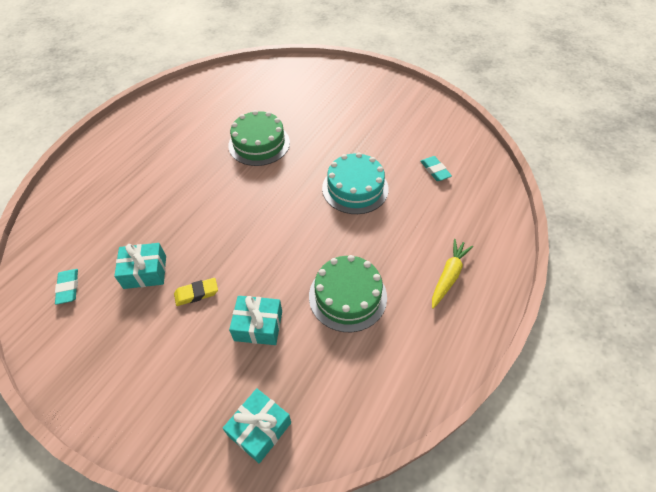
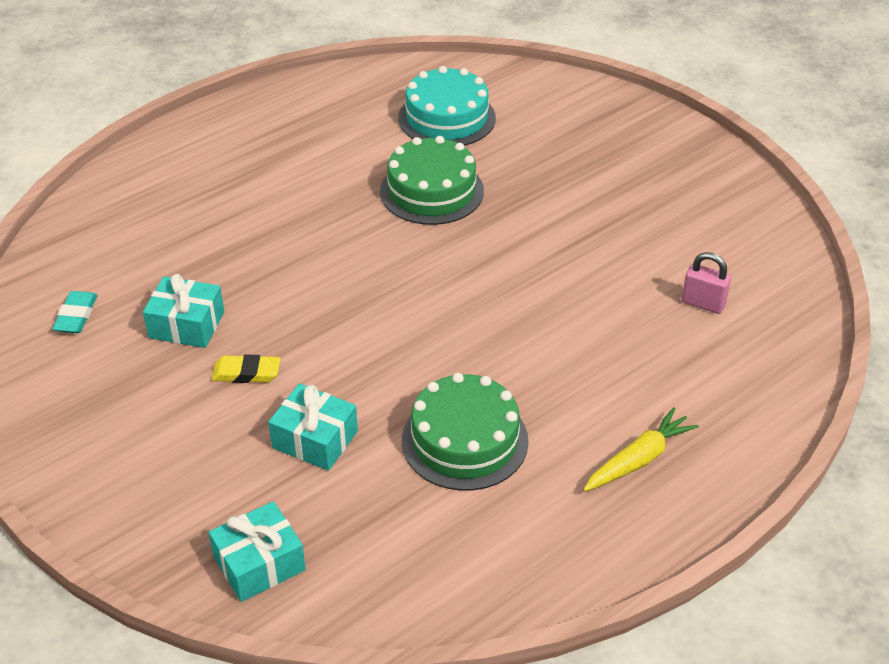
camera: 20 degrees right, 10 degrees down
(355, 188) = (553, 295): turquoise cake -> turquoise cake (447, 118)
(435, 170) = (703, 303): turquoise eraser -> pink padlock

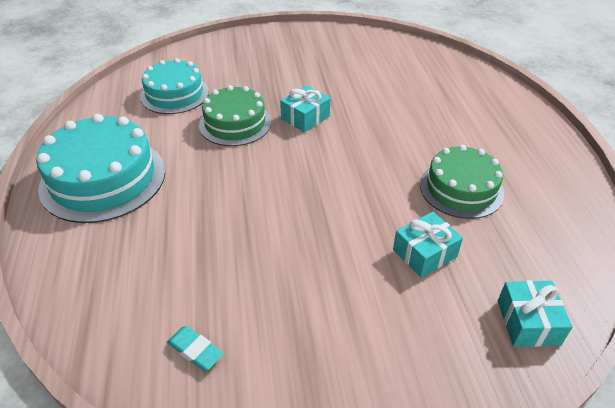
camera: 60 degrees left, 0 degrees up
(186, 325) = (263, 282): turquoise gift -> turquoise gift (305, 117)
(246, 373) = (338, 266): yellow eraser -> none
(257, 144) = (103, 179): none -> turquoise cake
(638, 459) = (507, 134): yellow carrot -> none
(703, 303) = (407, 74): pink padlock -> none

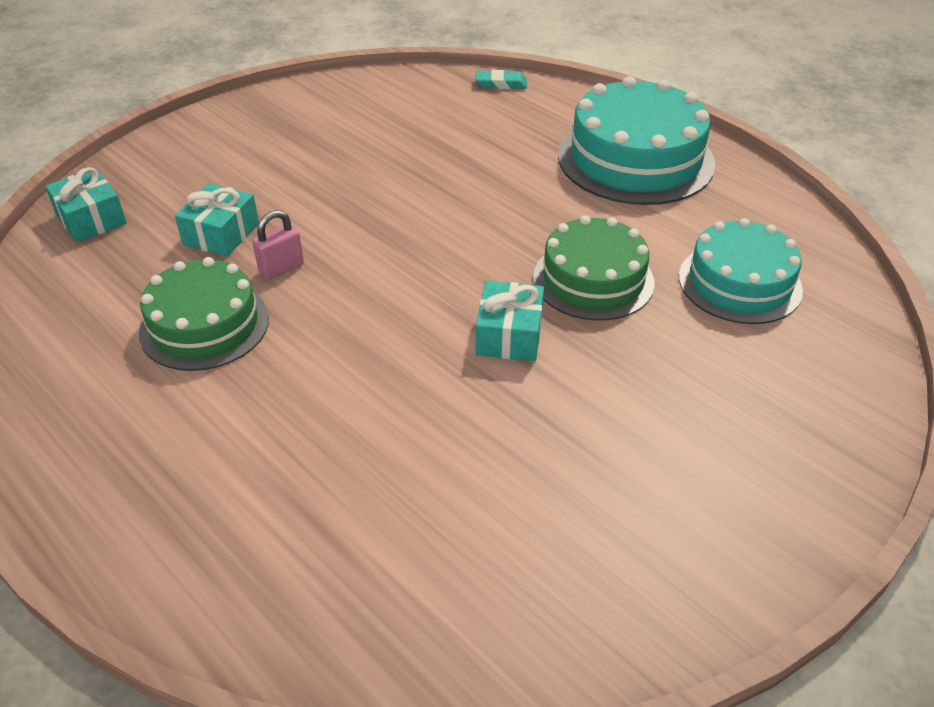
camera: 145 degrees right, 0 degrees up
(195, 350) = (377, 102): turquoise eraser -> turquoise eraser (501, 84)
(396, 205) = (281, 268): none -> pink padlock

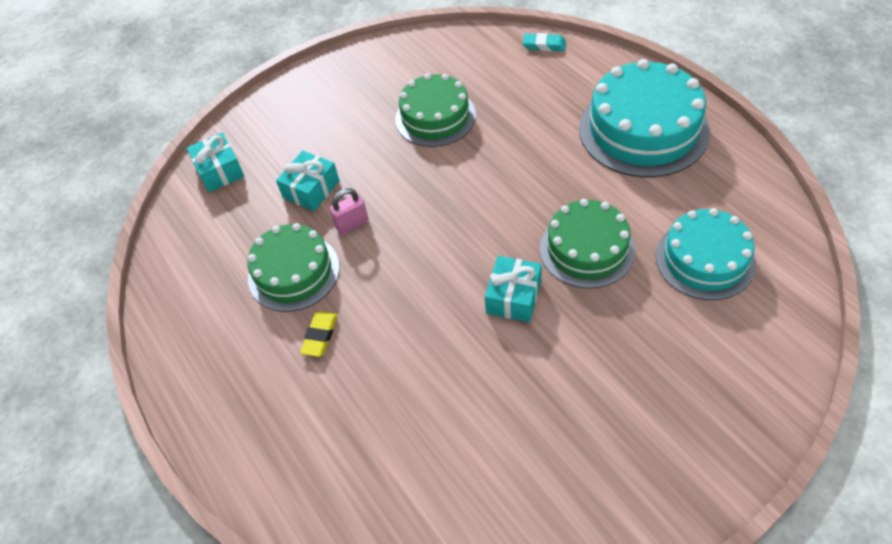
camera: 15 degrees right, 10 degrees up
(249, 395) = (320, 336): none -> yellow eraser
(377, 155) = (435, 117): none -> green cake

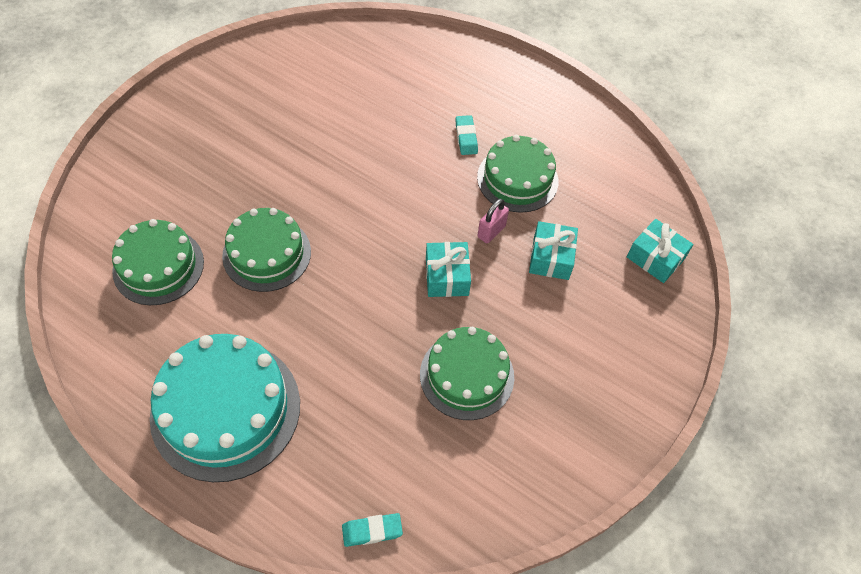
camera: 150 degrees right, 5 degrees up
(320, 336) = (466, 137): yellow eraser -> turquoise eraser
(513, 297) = (322, 198): turquoise gift -> turquoise gift (447, 276)
(705, 259) = (158, 266): turquoise cake -> green cake

